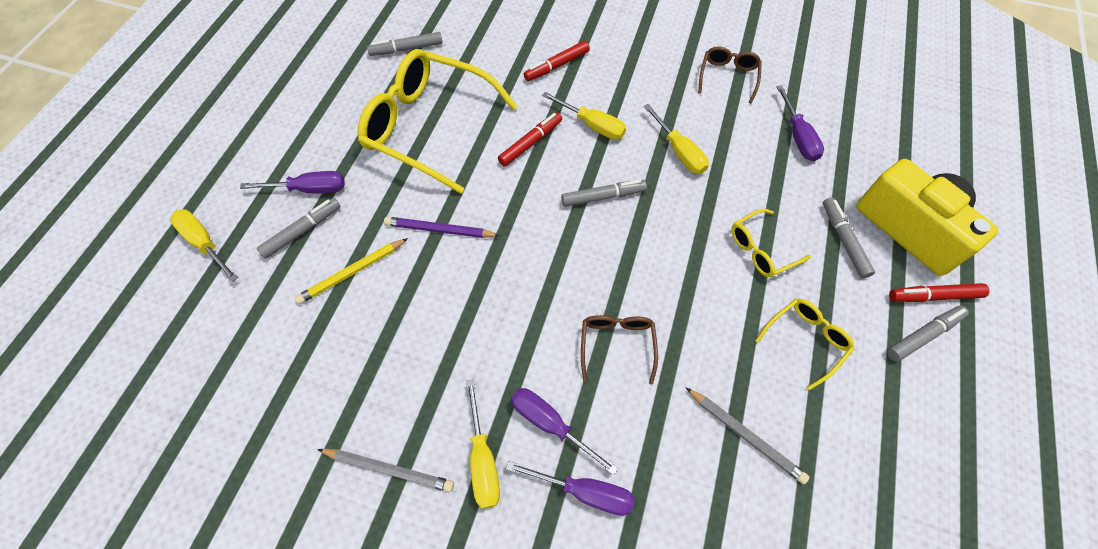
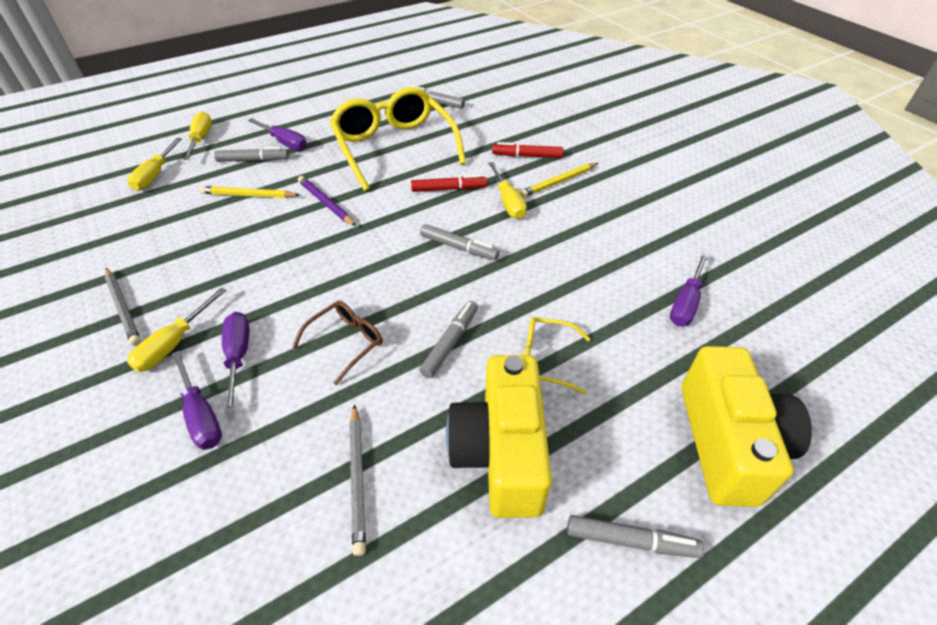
camera: 40 degrees right, 15 degrees down
(609, 79) = (558, 182): none -> yellow pencil
(679, 151) = (557, 253): yellow screwdriver -> yellow screwdriver (155, 175)
(728, 77) = (667, 228): brown glasses -> none
(805, 340) = (501, 452): yellow glasses -> yellow camera
(843, 240) = (637, 404): grey marker -> grey marker (450, 342)
(934, 296) = (685, 517): red marker -> none

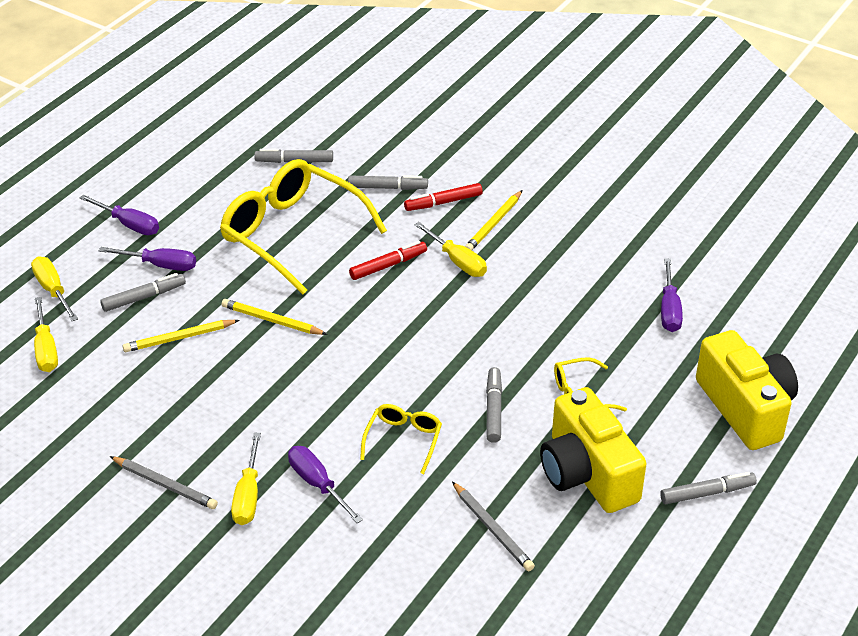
camera: 25 degrees left, 5 degrees down
(201, 414) = (328, 535): purple screwdriver -> purple screwdriver (129, 224)
(326, 203) = (271, 320): purple pencil -> yellow pencil
(346, 342) = (403, 440): brown glasses -> yellow glasses
(459, 247) = (441, 323): grey marker -> grey marker (387, 187)

